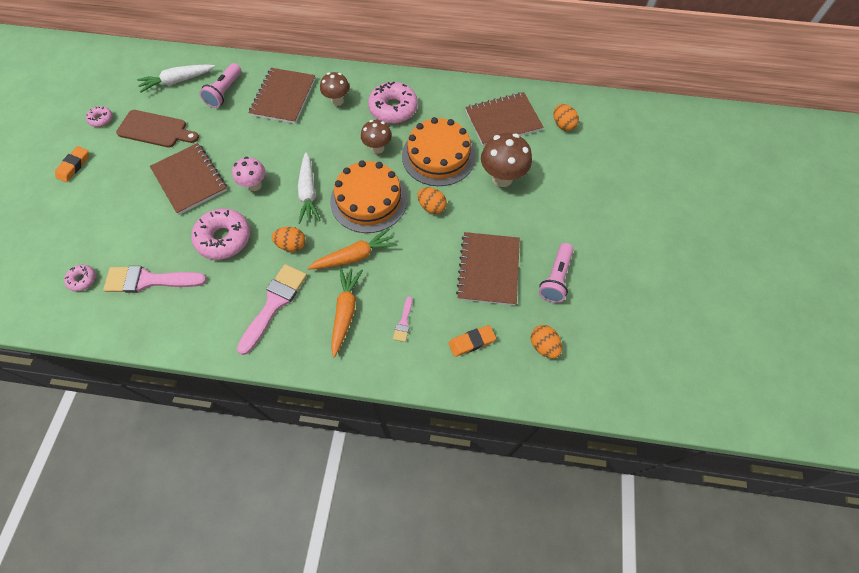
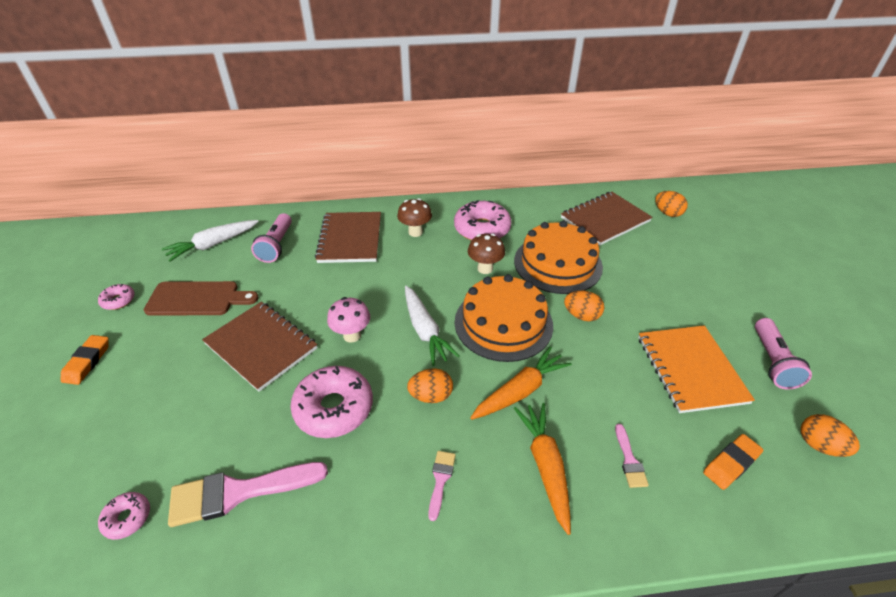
camera: 15 degrees left, 20 degrees down
(274, 304) = (440, 480): pink brush -> pink brush, size x0.48
(488, 269) = (690, 369): brown notebook -> orange notebook
(502, 178) = (640, 272): brown mushroom -> none

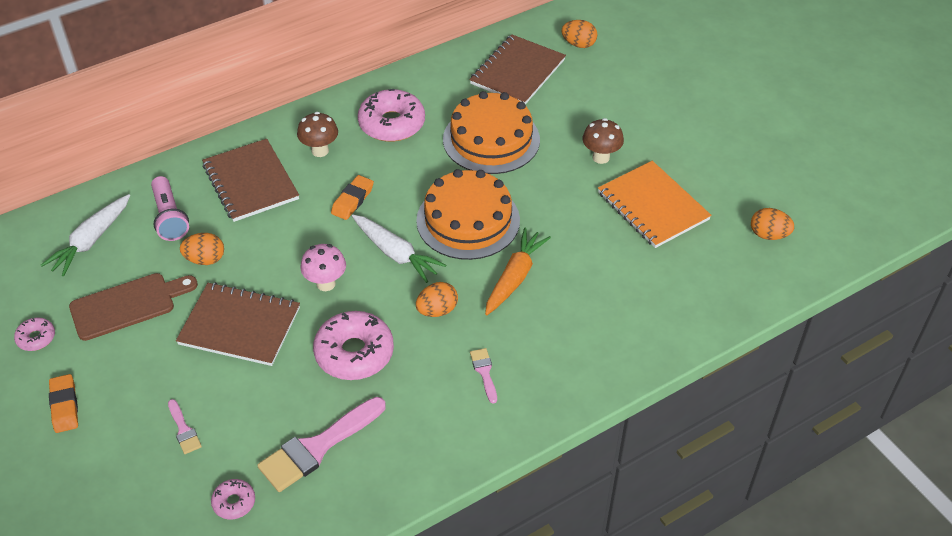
camera: 25 degrees left, 5 degrees up
(485, 268) = (420, 169): brown mushroom -> brown mushroom (601, 157)
(545, 466) = (564, 330): orange carrot -> none
(581, 315) = (538, 188): orange egg -> orange egg (205, 259)
(629, 460) = (628, 300): pink brush -> pink brush (184, 430)
(731, 463) = (706, 274): orange eraser -> orange eraser (352, 200)
(772, 362) = (718, 175): pink flashlight -> none

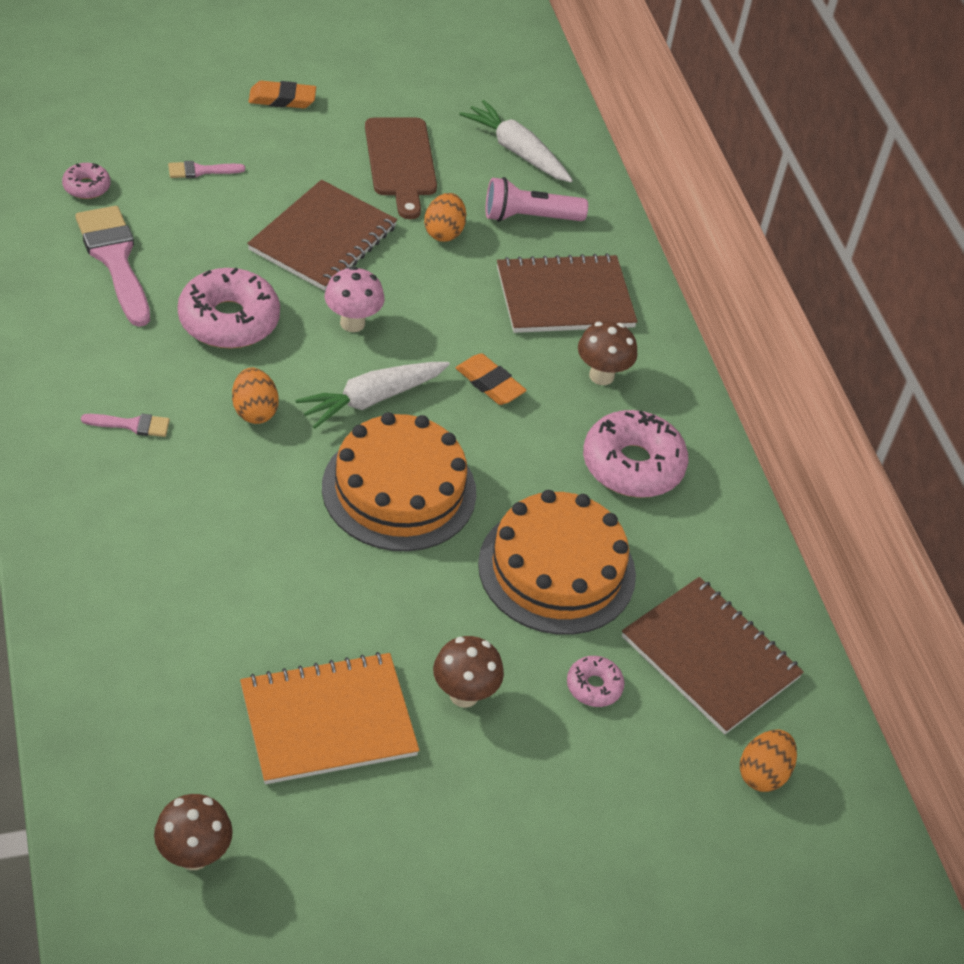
camera: 100 degrees right, 0 degrees up
(36, 338) = (386, 94): pink donut -> pink donut (594, 686)
(515, 277) = (269, 505): orange carrot -> none
(768, 235) = (194, 855): orange egg -> brown mushroom

